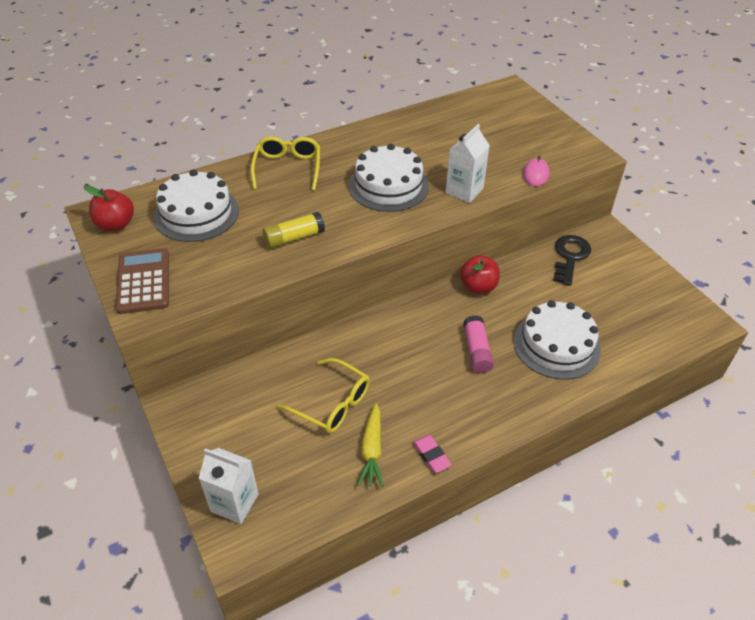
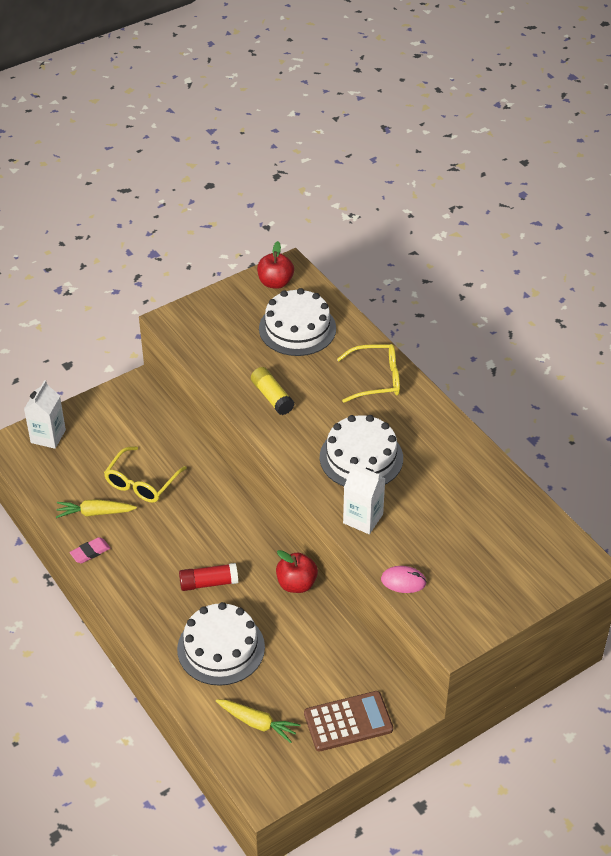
camera: 85 degrees right, 0 degrees up
(143, 281) = (207, 314): brown calculator -> brown calculator (348, 722)
(476, 350) = (208, 583): pink glue stick -> red glue stick
(570, 257) = (355, 669): black key -> none
(637, 323) = (257, 723): none -> yellow carrot

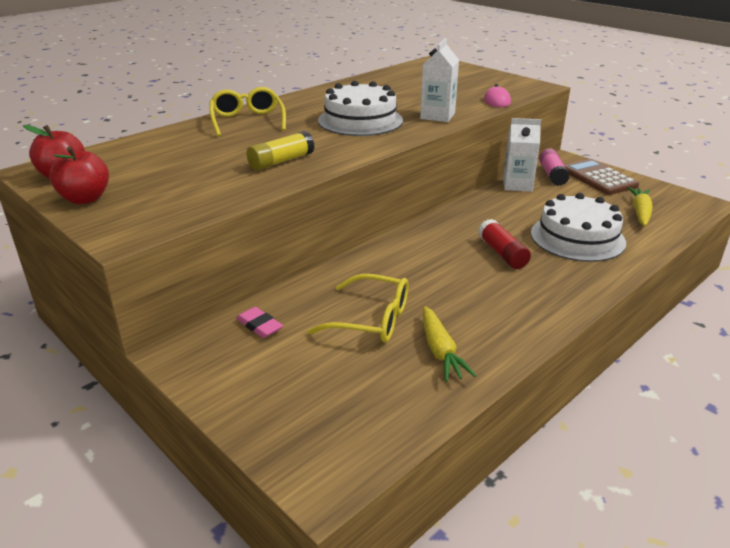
camera: 100 degrees left, 15 degrees down
(48, 436) = (296, 433): white carton -> white carton (517, 185)
(90, 552) = (510, 343): pink eraser -> pink eraser (259, 325)
(296, 584) = (472, 209): red apple -> red apple (85, 199)
(297, 328) = (159, 158): white cake -> none
(364, 679) = (552, 175): none -> pink glue stick

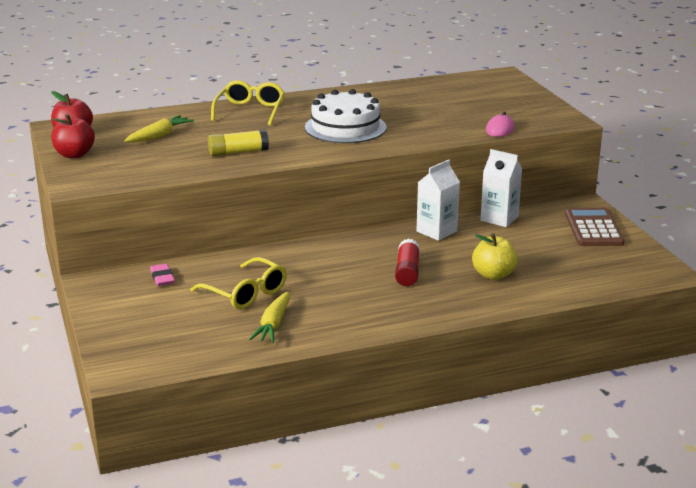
camera: 25 degrees right, 5 degrees down
(437, 116) = (420, 135): white carton -> white carton (436, 231)
(552, 175) = (548, 216): pink glue stick -> none
(577, 238) = (493, 275): white cake -> yellow apple
(640, 212) = (588, 267): yellow carrot -> yellow carrot (159, 136)

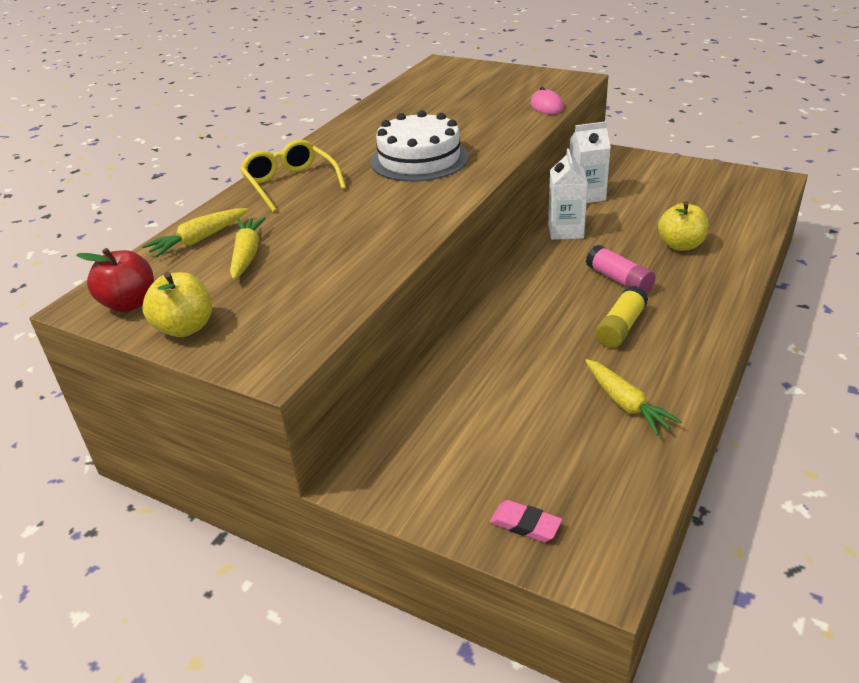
camera: 40 degrees left, 10 degrees up
(74, 154) = (185, 328): red apple -> yellow apple
(153, 119) = (199, 240): none -> yellow carrot
(162, 278) = (425, 424): pink eraser -> pink eraser (525, 524)
(238, 152) = (373, 230): yellow glue stick -> yellow glue stick (620, 327)
(245, 293) = (536, 387): yellow glasses -> none
(407, 272) = (619, 280): red glue stick -> pink glue stick
(593, 228) = (661, 170): brown calculator -> none

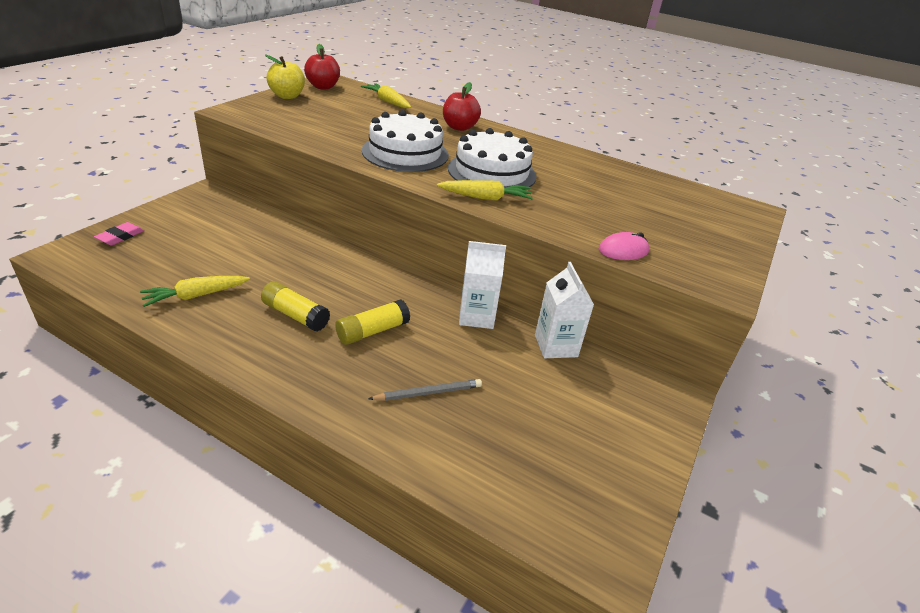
camera: 85 degrees right, 0 degrees up
(247, 255) = (360, 111): yellow carrot -> yellow carrot (485, 198)
(290, 184) = (459, 127): yellow glasses -> red apple
(388, 207) = (405, 153): none -> white cake
(619, 280) = (372, 331): pink glue stick -> yellow glue stick
(680, 245) = (428, 393): yellow apple -> grey pencil

